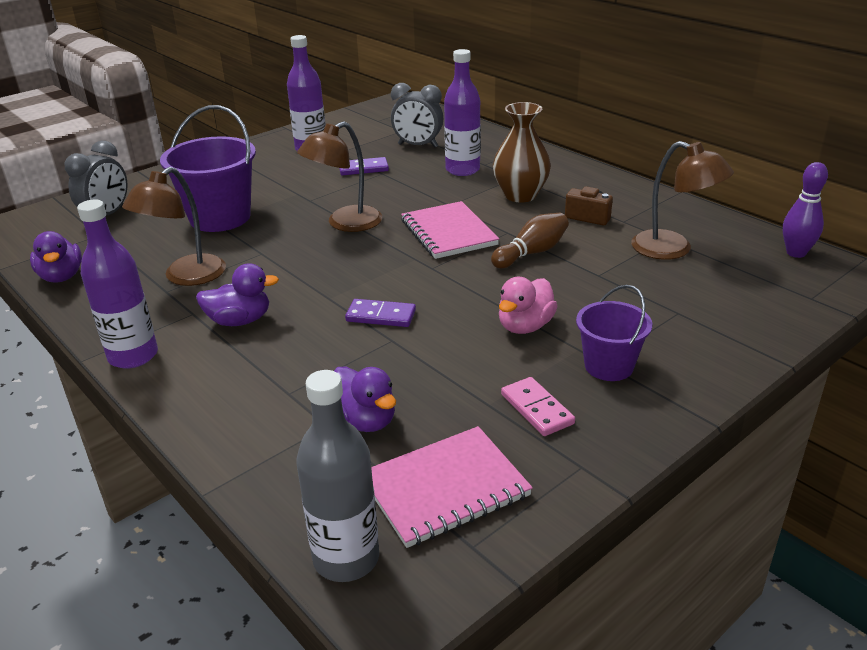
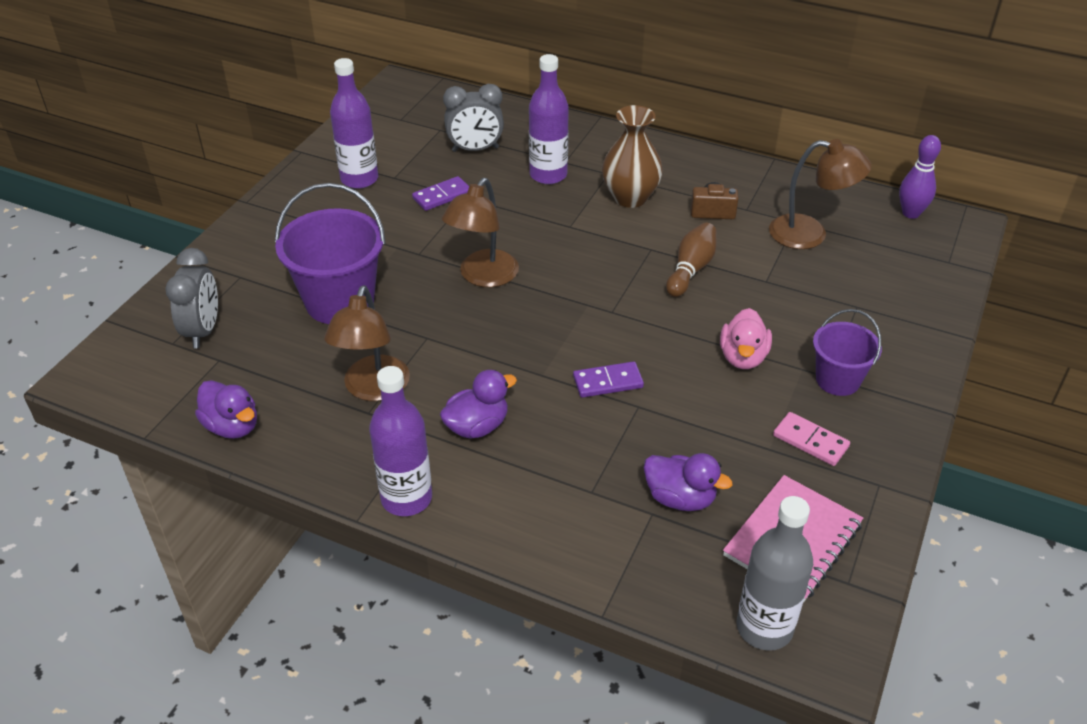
camera: 25 degrees left, 10 degrees up
(448, 233) = (595, 263): pink notebook -> none

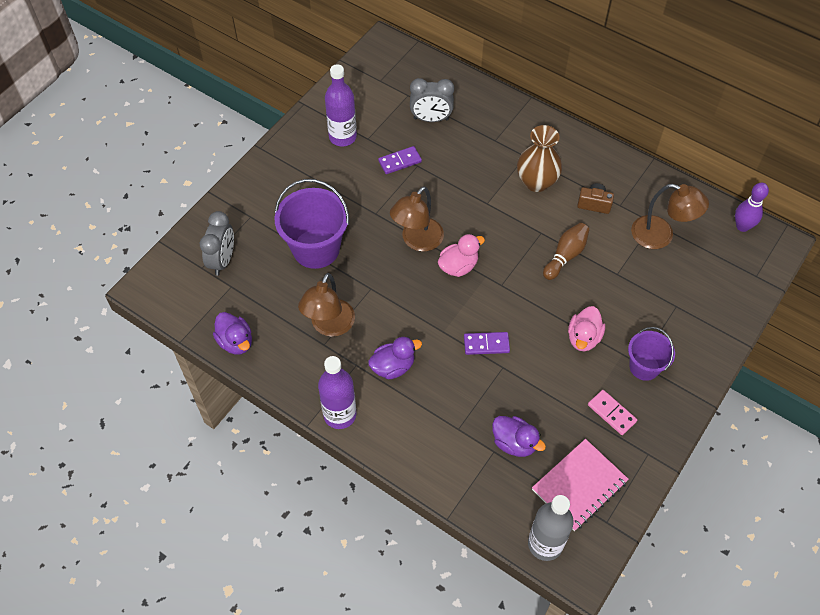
camera: 10 degrees right, 15 degrees up
(547, 298) = (458, 266): none -> pink duck
(548, 175) = (480, 151): purple bottle -> none

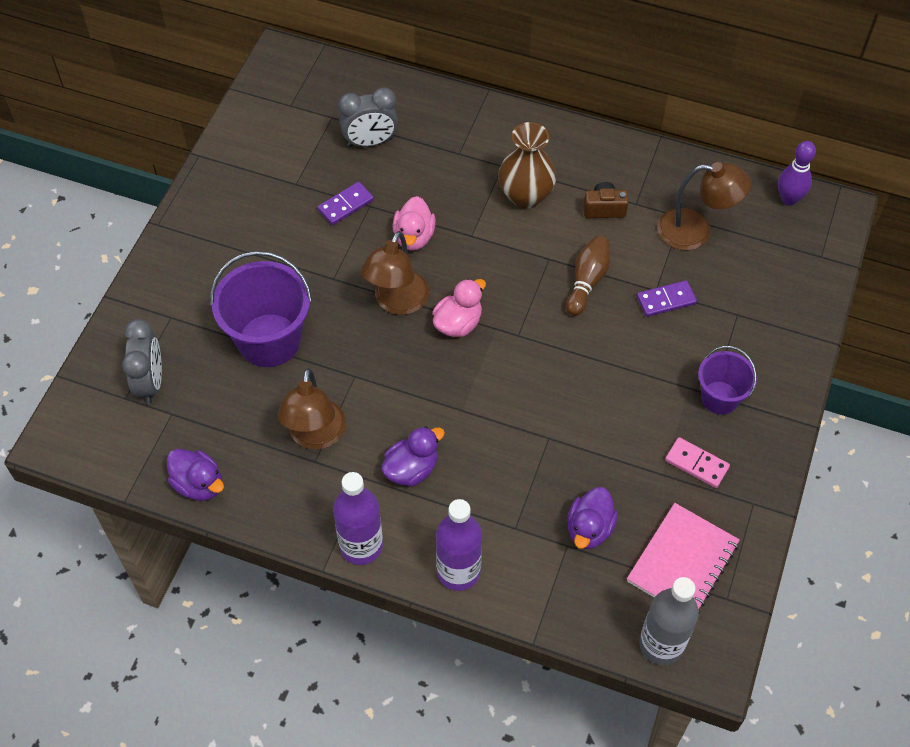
camera: 15 degrees left, 0 degrees up
(342, 137) = (262, 188): purple bottle -> purple bottle (458, 571)
(486, 344) = (520, 414): purple domino -> purple domino (666, 300)
(514, 443) = (589, 529): purple duck -> purple duck turned 90 degrees clockwise
(583, 338) = (637, 379): pink duck -> pink duck (414, 237)

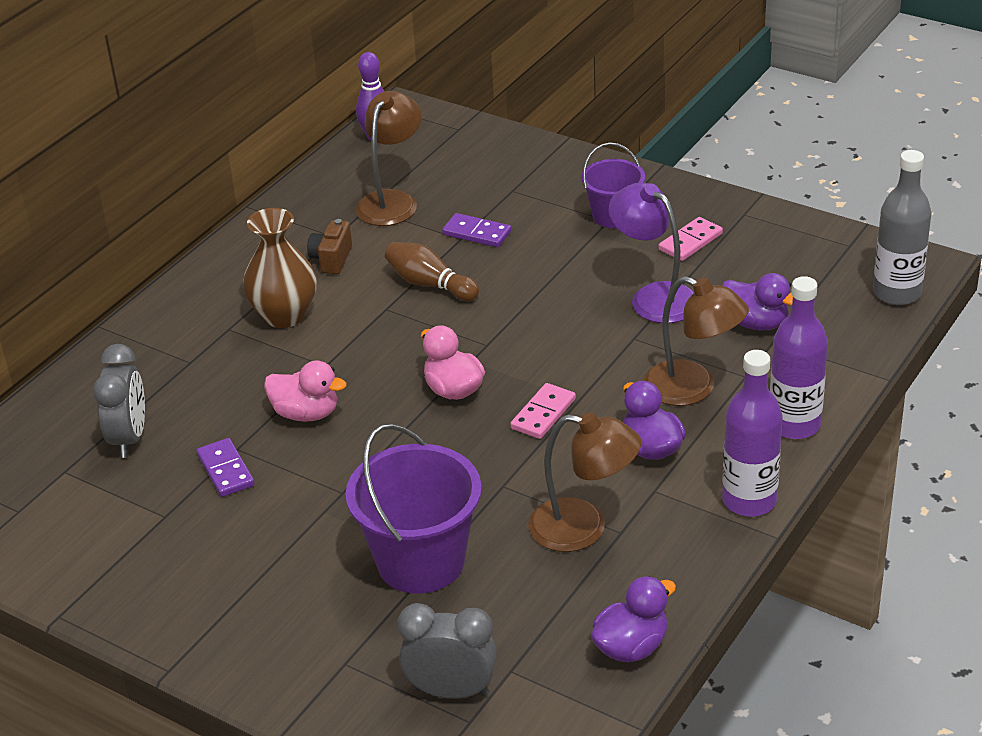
camera: 75 degrees left, 20 degrees down
(397, 302) = (403, 438): brown lamp -> brown lamp (693, 389)
(440, 388) = (543, 414): none -> pink domino
(608, 445) = (654, 297): none -> purple lamp
(666, 300) = (477, 233): purple domino -> purple domino turned 60 degrees counterclockwise
(682, 562) = (805, 267): pink notebook -> none

